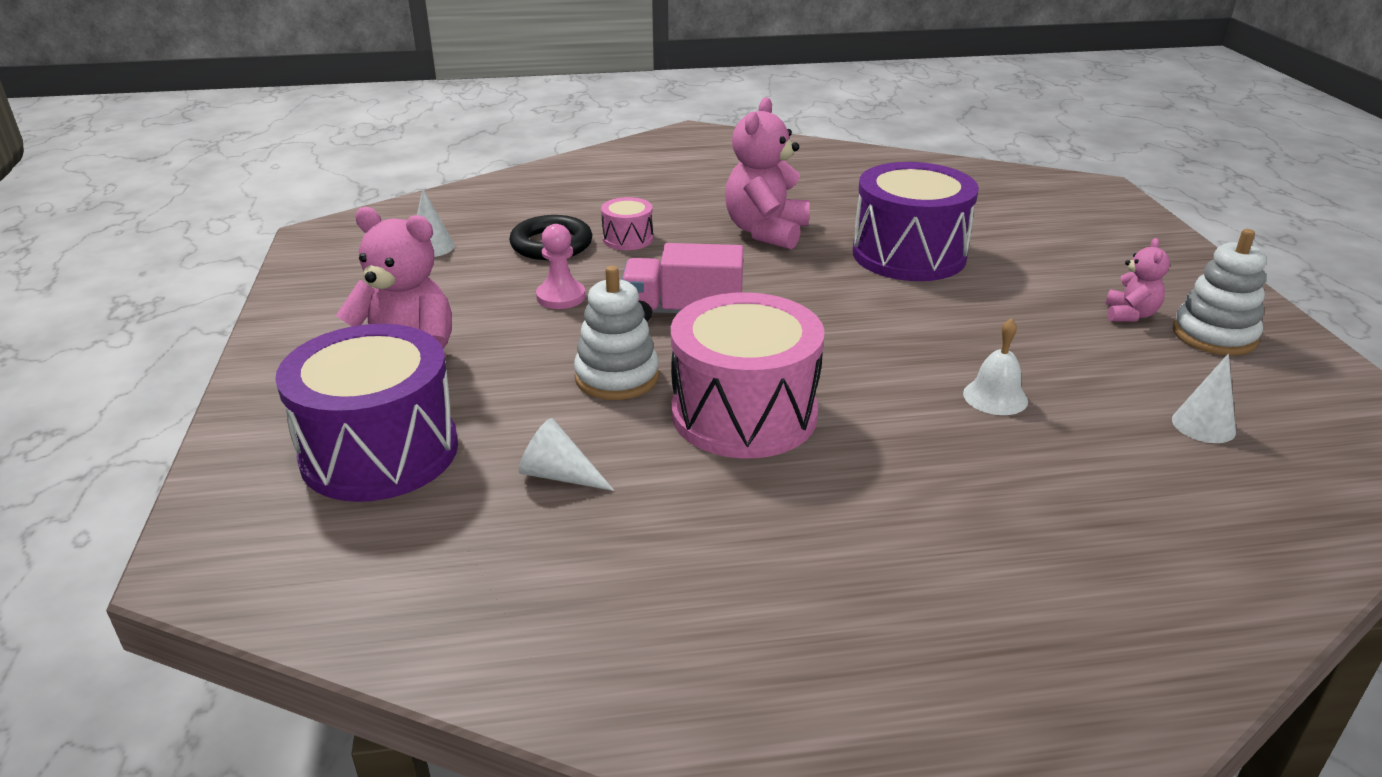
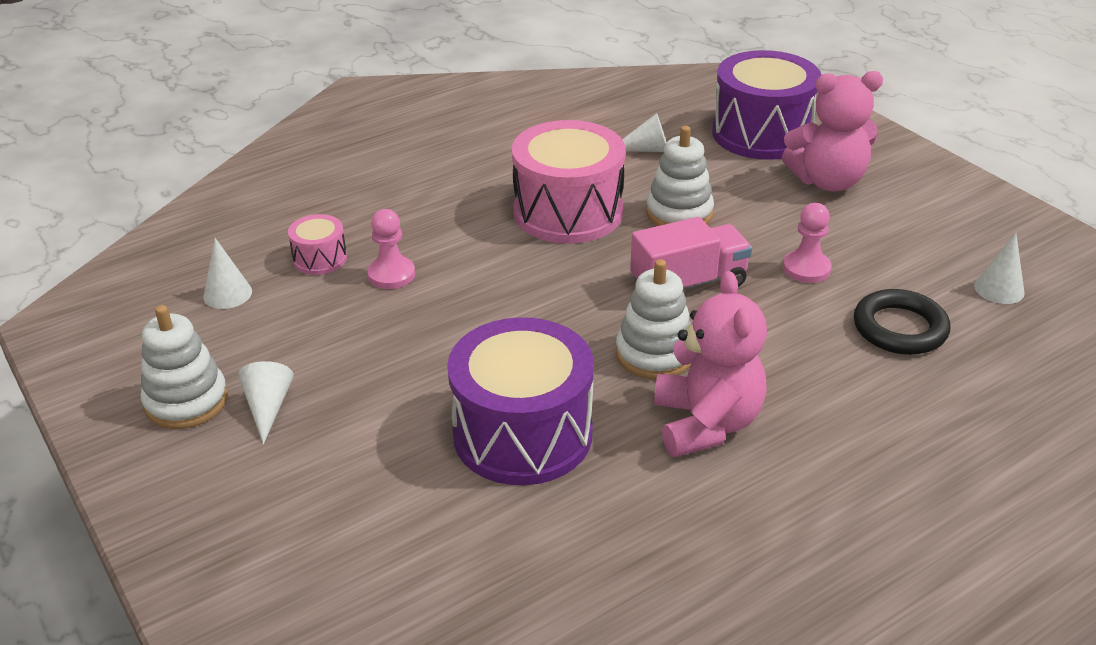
camera: 155 degrees right, 5 degrees up
(628, 239) = (838, 361): pink drum -> pink drum (320, 259)
(766, 273) = (654, 354): none -> white stacking toy
(995, 397) = (391, 274): white bell -> pink pawn
(1130, 314) = (268, 407): pink teddy bear -> white cone

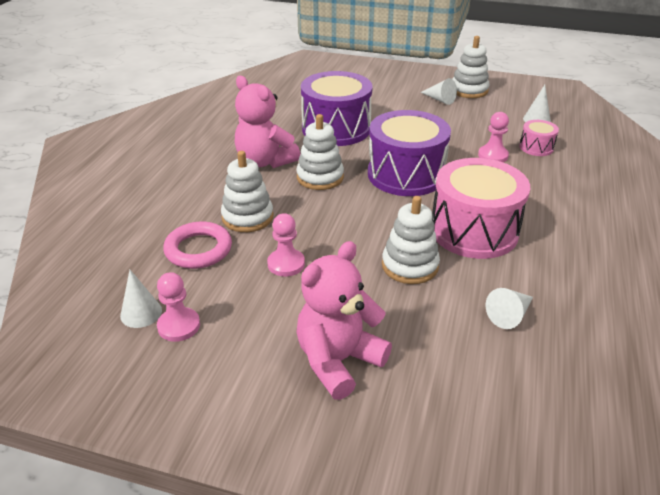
camera: 140 degrees right, 0 degrees up
(688, 283) = (346, 220): pink truck -> none
(761, 134) = (451, 396): purple drum -> purple drum (406, 174)
(807, 342) = (247, 217): none -> white stacking toy
(899, 328) = (198, 249): black ring -> pink ring
(961, 261) = (179, 326): none -> pink pawn

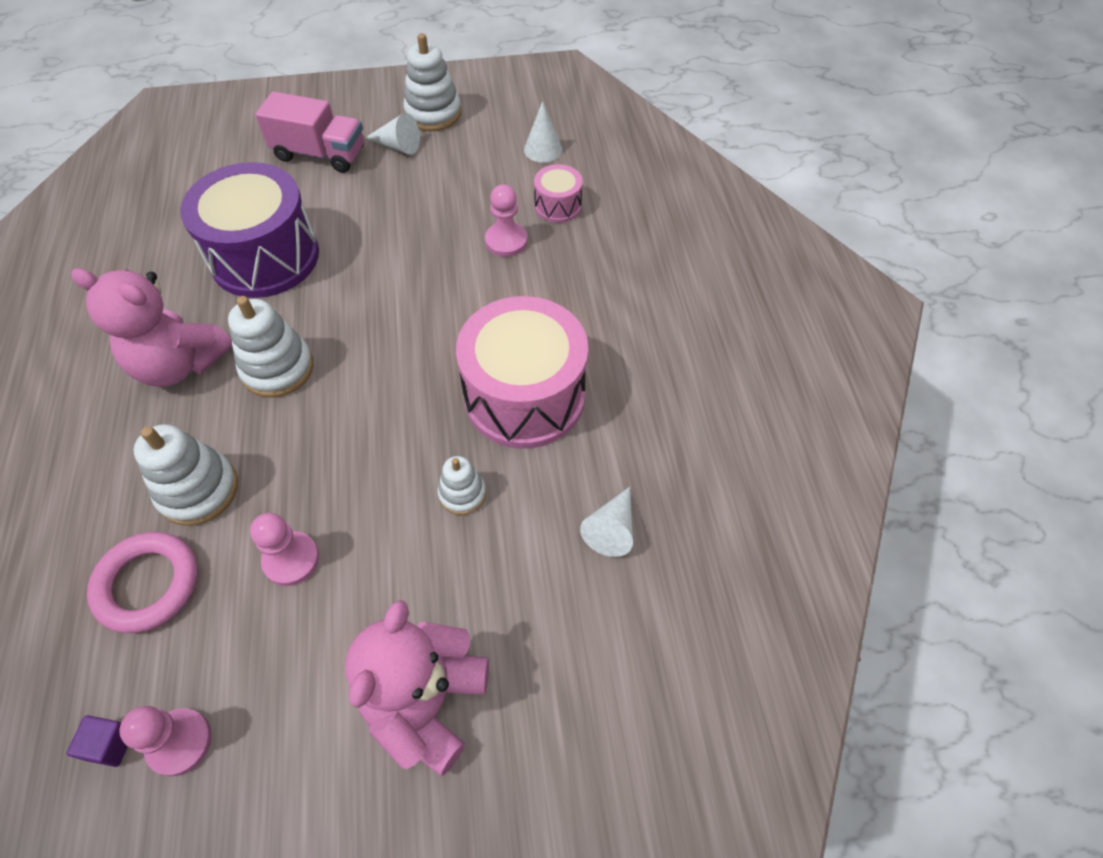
camera: 25 degrees left, 20 degrees up
(141, 313) = (111, 744): white cone -> purple cube
(389, 93) = (320, 154): none -> pink truck
(406, 174) = (400, 319): purple drum -> none
(410, 266) = (462, 494): white stacking toy -> white stacking toy, size x0.60

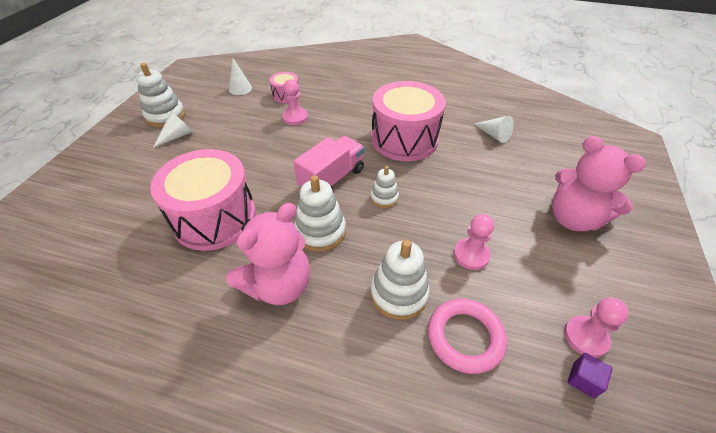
camera: 65 degrees left, 10 degrees down
(265, 257) = (215, 218): purple drum -> pink drum
(320, 154) = (144, 170): pink truck -> pink truck (332, 179)
(462, 494) = (454, 175): white stacking toy -> white stacking toy (384, 197)

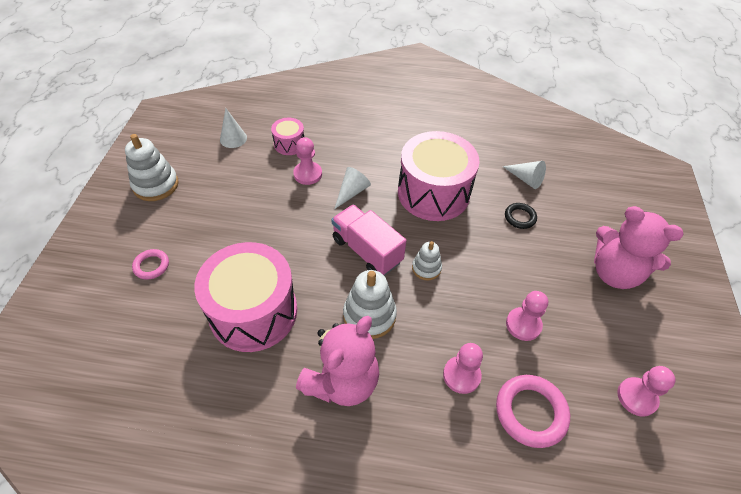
camera: 10 degrees left, 5 degrees up
(139, 174) = (151, 266): none -> pink ring
(177, 136) = (178, 211): white cone -> white cone (352, 192)
(332, 179) = (367, 250): pink truck -> pink truck turned 75 degrees counterclockwise
(399, 294) = (461, 375): white stacking toy -> pink pawn
(483, 164) = (520, 217): none -> black ring
(583, 380) = (638, 439): purple cube -> none

